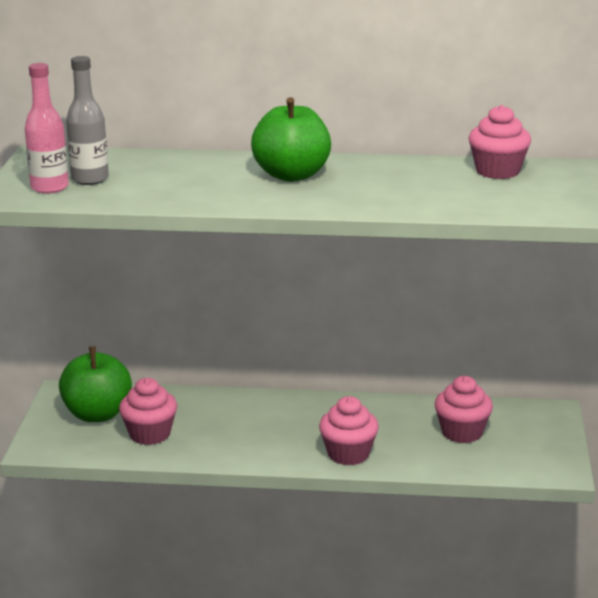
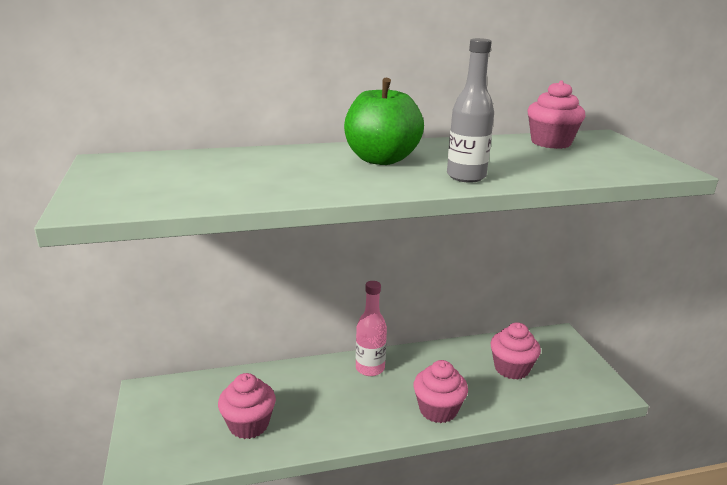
camera: 20 degrees left, 0 degrees up
(49, 187) = (132, 192): pink bottle -> pink bottle (370, 368)
(90, 179) = (175, 180): grey bottle -> grey bottle (466, 176)
(97, 414) = (188, 411): green apple -> none

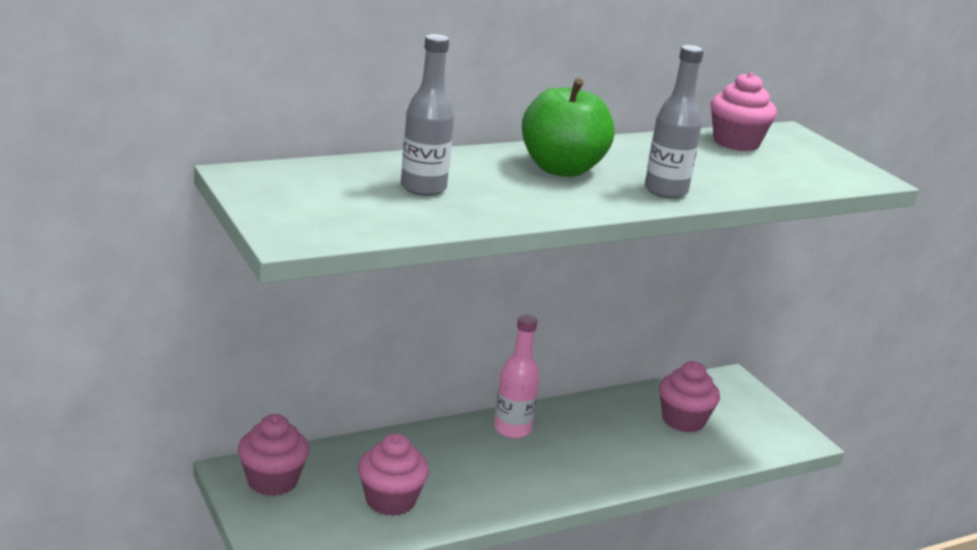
camera: 15 degrees left, 0 degrees up
(246, 171) = (423, 188): none -> grey bottle
(438, 410) = (610, 470): pink cupcake -> pink cupcake (272, 481)

